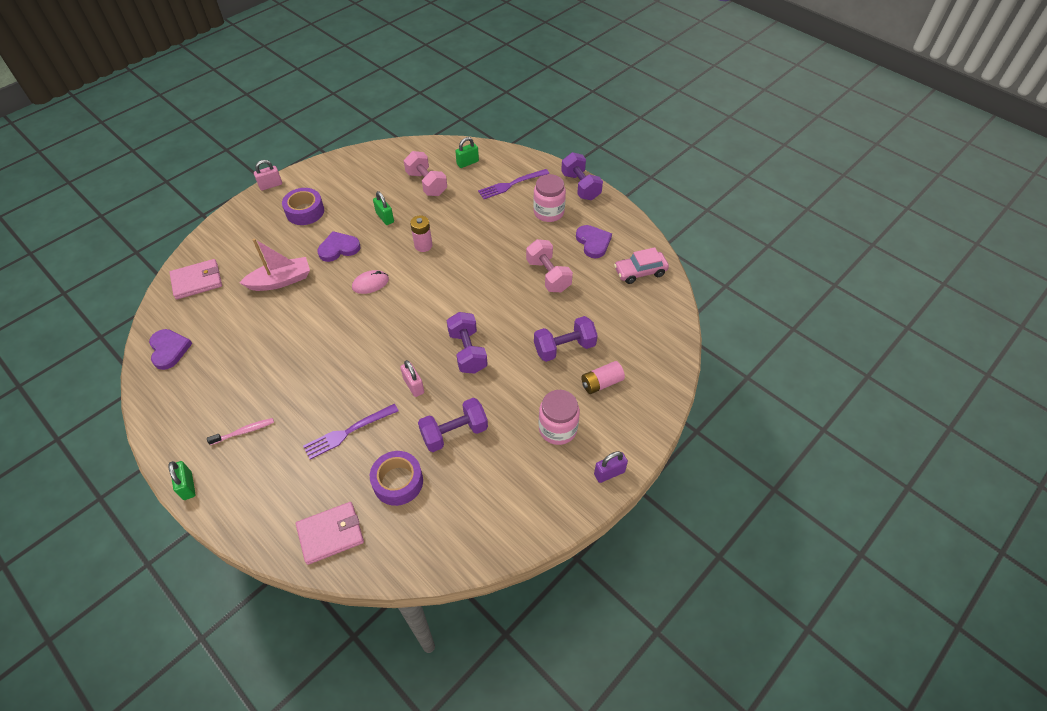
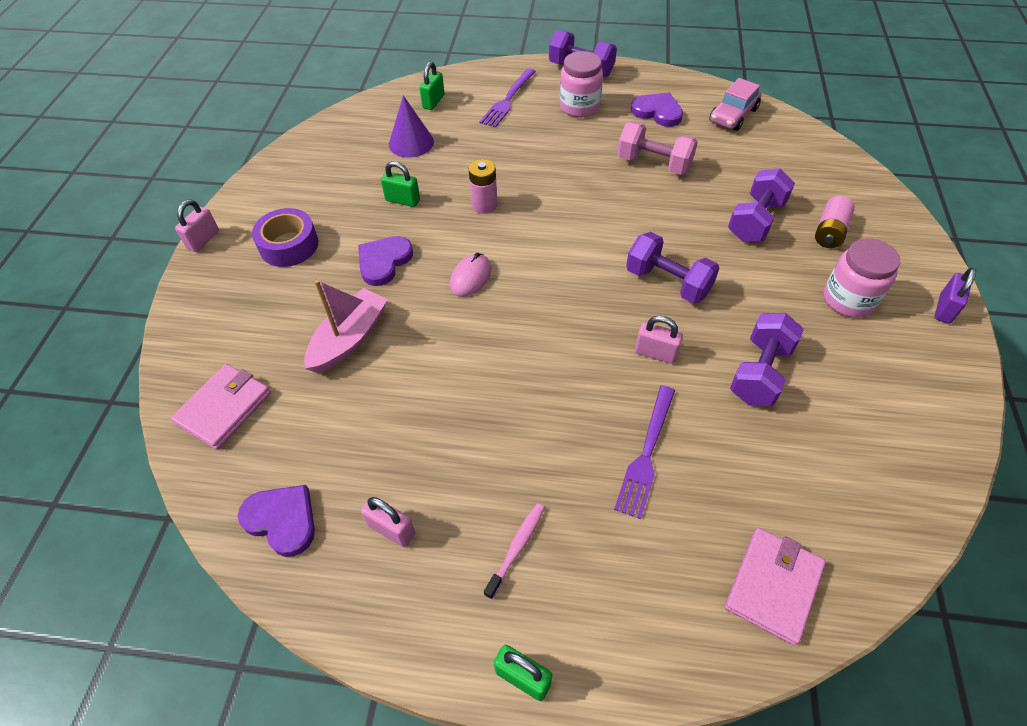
camera: 35 degrees left, 0 degrees up
(205, 385) = (392, 529): none -> pink padlock
(398, 482) = (769, 467): purple tape -> none
(427, 184) = (411, 143): pink dumbbell -> purple cone

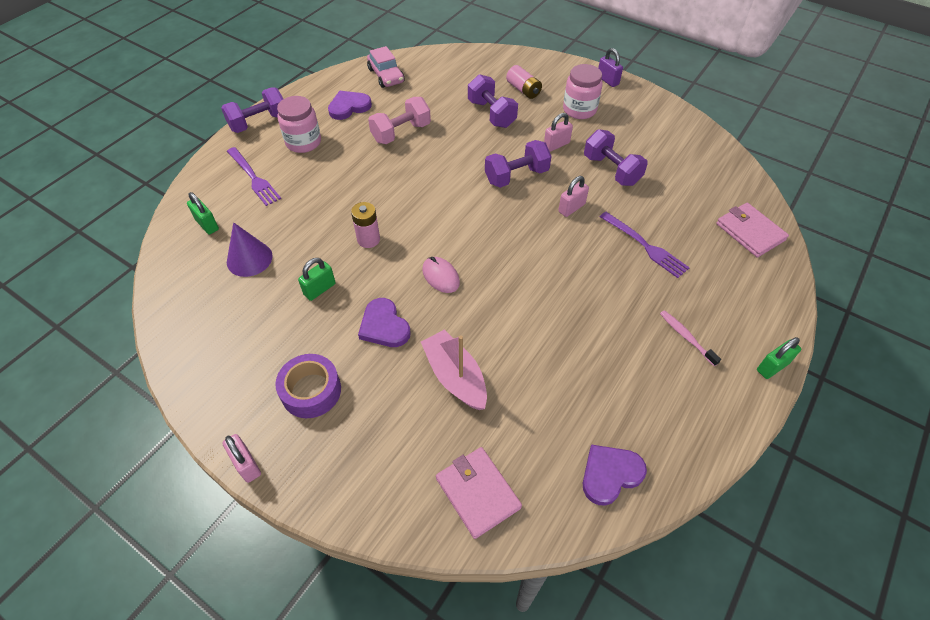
camera: 65 degrees left, 0 degrees up
(392, 529) = (646, 403): pink padlock -> pink padlock (556, 145)

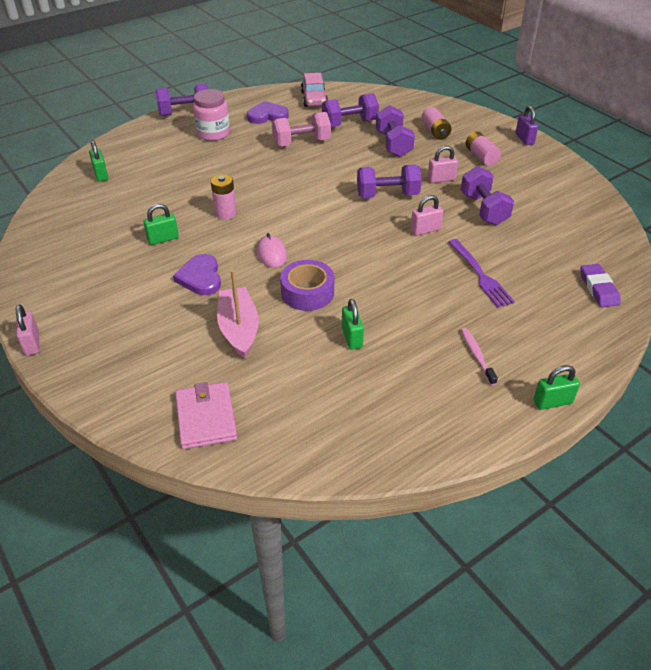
camera: 20 degrees right, 10 degrees down
(249, 259) = (119, 205): purple cone -> none
(254, 178) = (157, 150): purple fork -> none
(311, 391) = (112, 307): purple tape -> purple tape (307, 292)
(437, 99) = (349, 124): none -> purple dumbbell
(567, 352) = (352, 338): none -> green padlock
(579, 110) = (481, 156): pink jar -> pink battery
(610, 474) = (334, 439): purple heart -> none
(750, 232) = (598, 288): pink wallet -> purple eraser

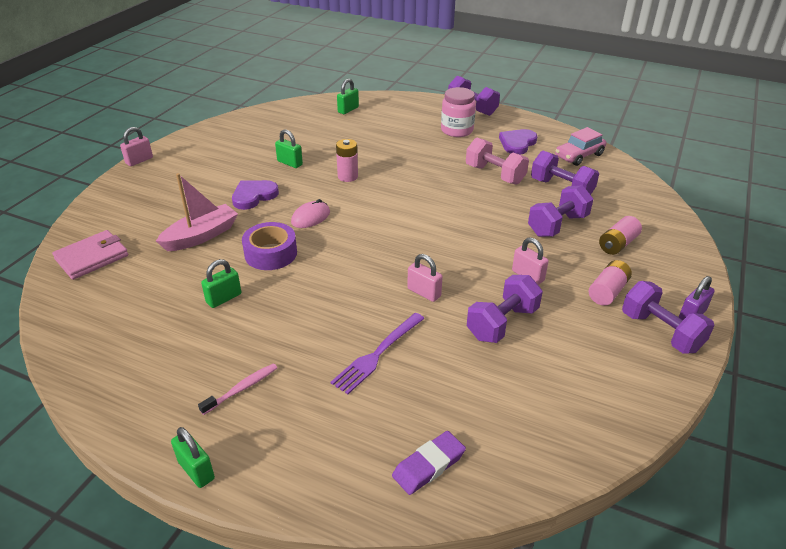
camera: 60 degrees right, 5 degrees down
(267, 115) = (517, 143): purple heart -> purple heart turned 105 degrees counterclockwise
(387, 195) = (461, 250): purple dumbbell -> purple dumbbell (660, 332)

